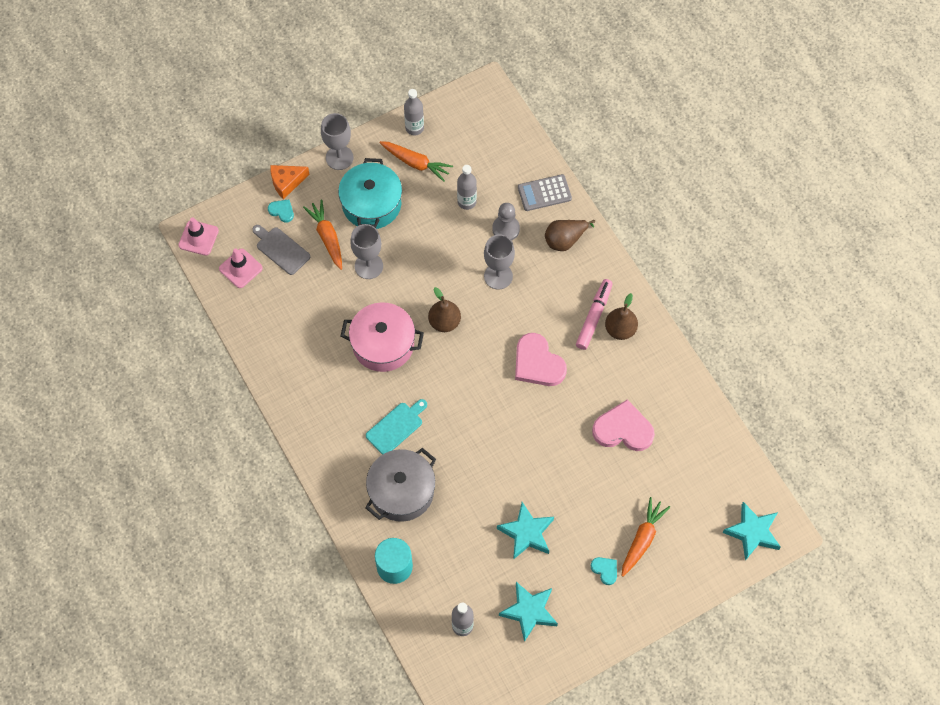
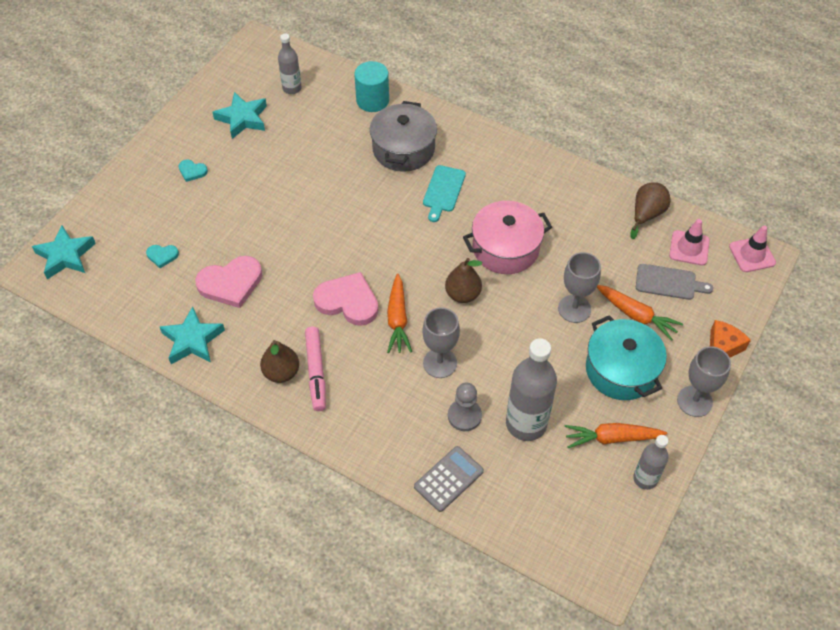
camera: 150 degrees right, 10 degrees down
(282, 211) = (701, 317): turquoise heart -> turquoise heart (162, 256)
(466, 202) = (526, 424): grey bottle -> grey bottle, size x1.74
(526, 533) = (276, 167): turquoise star -> turquoise star (192, 340)
(565, 240) = (393, 437): brown pear -> brown pear (646, 214)
(642, 539) = (169, 206): orange carrot -> orange carrot (397, 319)

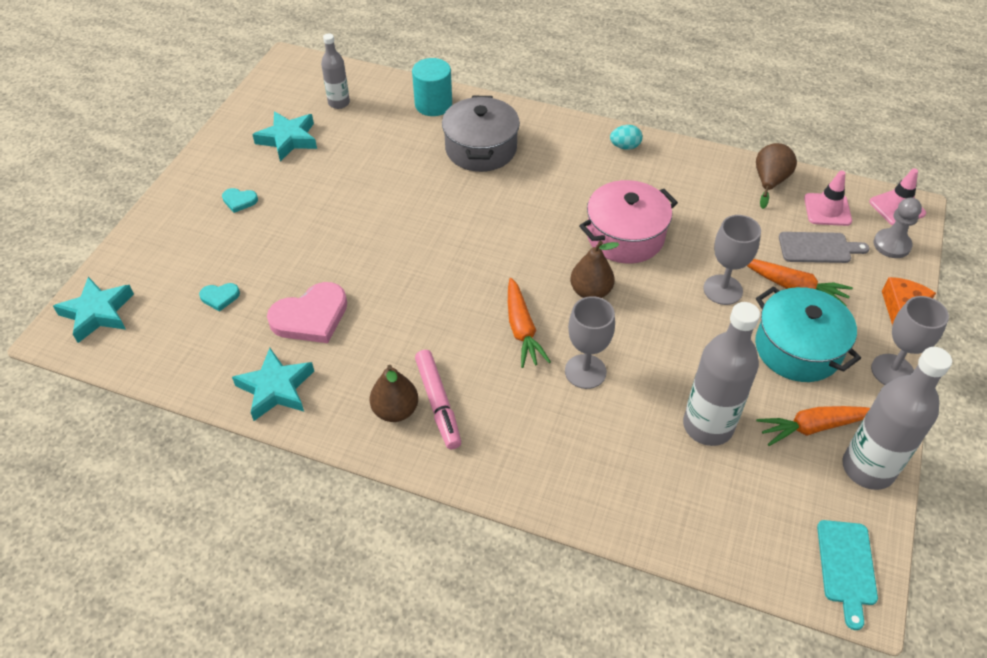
camera: 10 degrees left, 5 degrees down
(348, 301) = (457, 318): pink heart -> none
(443, 191) = (537, 186): turquoise cutting board -> turquoise cutting board (846, 567)
(448, 479) = (634, 506): grey calculator -> none
(464, 416) = (632, 428): grey pawn -> grey pawn (892, 245)
(529, 163) = (625, 146): none -> turquoise egg
(645, 479) = (868, 468): grey bottle -> grey bottle, size x1.74

